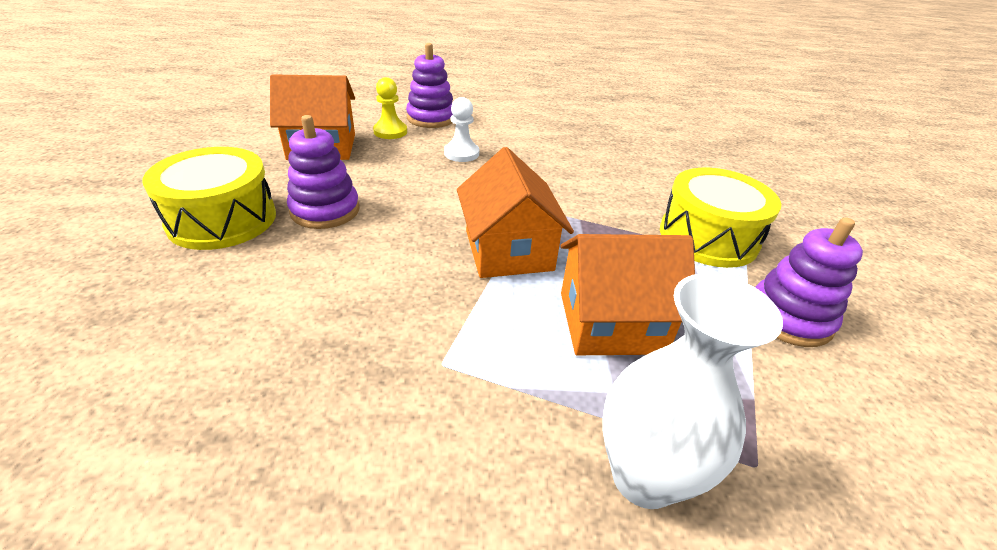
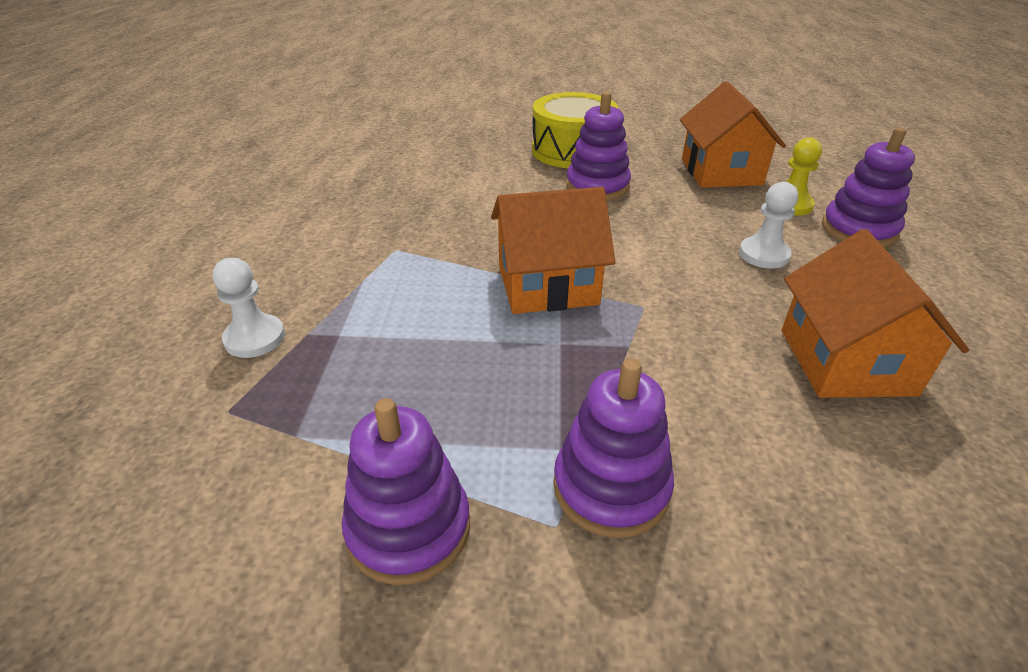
camera: 95 degrees right, 0 degrees up
(611, 322) = (426, 345): orange house -> orange house (846, 362)
(644, 476) = (255, 338): white vase -> white pawn
(708, 237) = (611, 487): yellow drum -> purple stacking toy

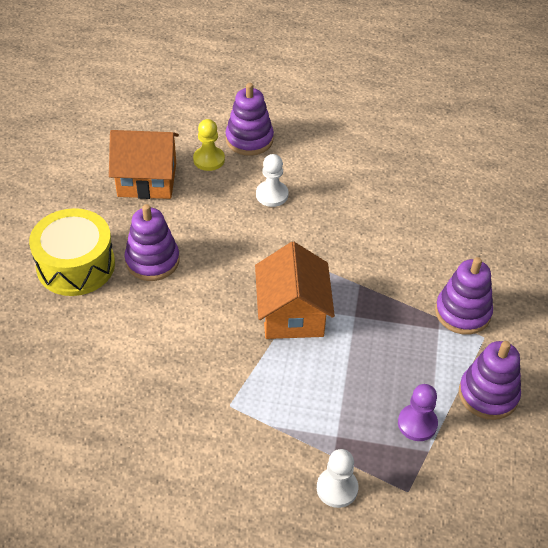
camera: 85 degrees left, 10 degrees up
(350, 420) = (417, 424): none -> purple pawn
(846, 362) = (379, 197): orange house -> none

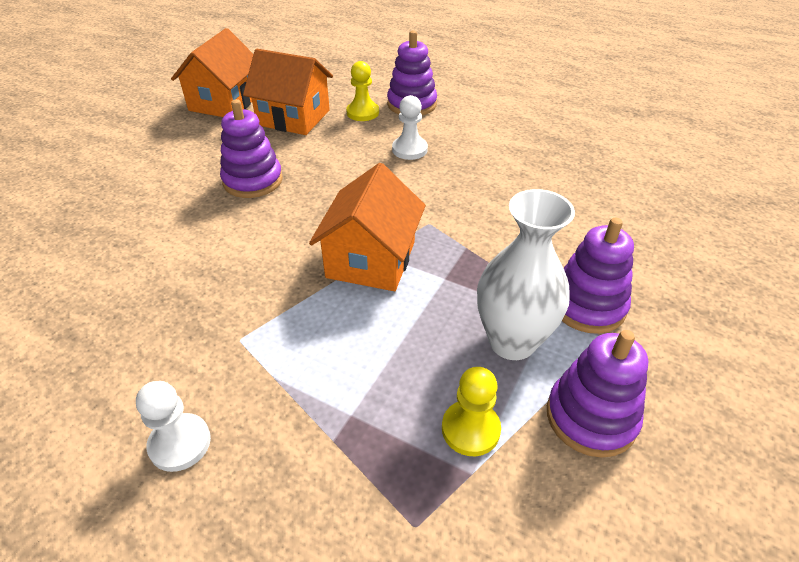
camera: 20 degrees right, 5 degrees down
(67, 175) = (224, 102): none -> orange house
(76, 265) = (177, 170): yellow drum -> none
(337, 488) = (313, 488): white pawn -> white pawn (180, 443)
(417, 424) = (470, 429): purple pawn -> yellow pawn
(421, 355) = (512, 341): none -> white vase

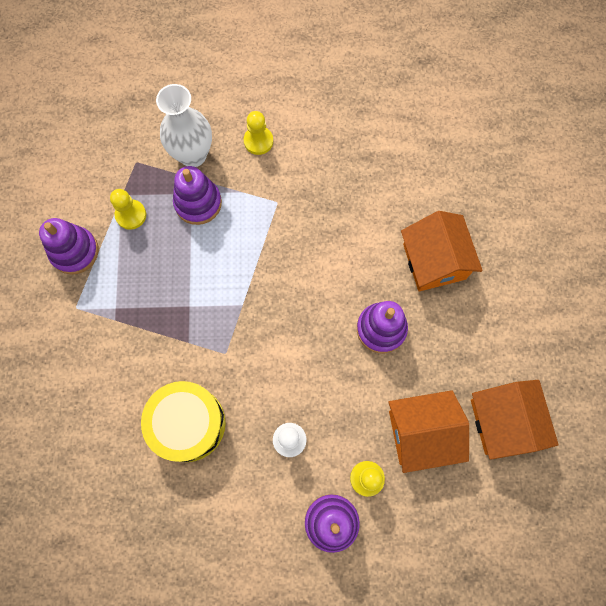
camera: 150 degrees right, 30 degrees up
(180, 443) = (258, 141): white pawn -> yellow pawn
(371, 260) = (243, 297): orange house -> orange house (434, 261)
(503, 190) = (188, 423): none -> yellow drum
(512, 341) = (129, 278): white vase -> white vase (193, 155)
(587, 305) = (94, 329): purple stacking toy -> purple stacking toy (198, 203)

